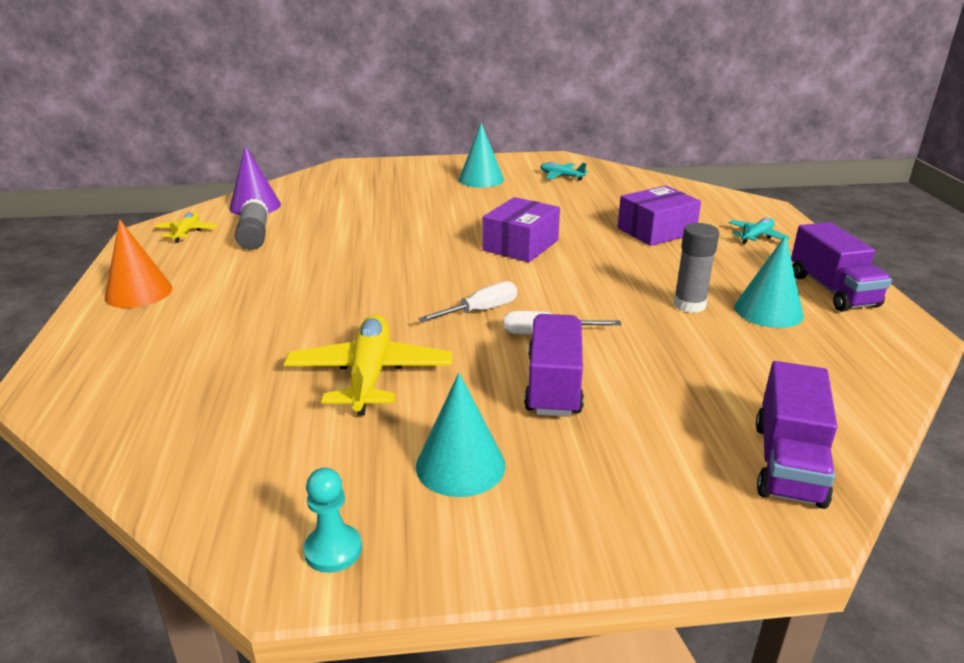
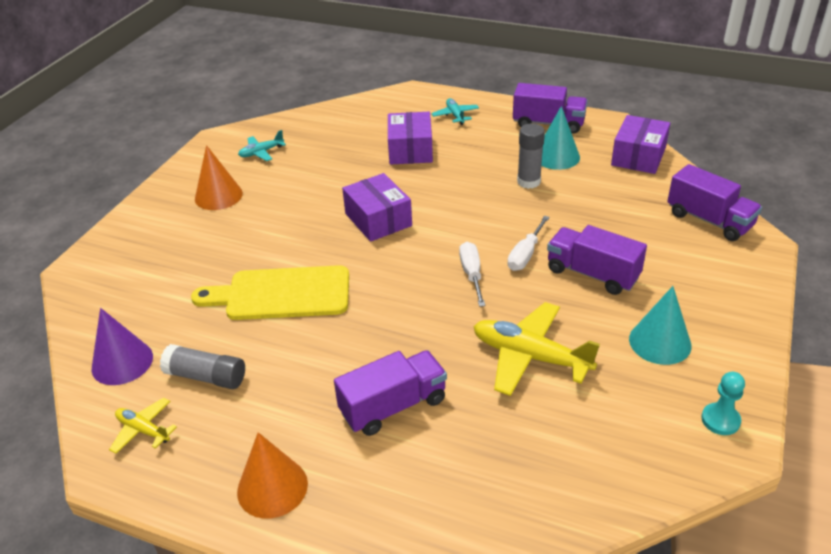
camera: 60 degrees left, 10 degrees up
(255, 318) = (393, 406): none -> purple truck
(374, 235) = (281, 294): none -> yellow cutting board
(481, 179) = (218, 196): turquoise cone -> orange cone
(862, 369) = (638, 156): none -> purple box

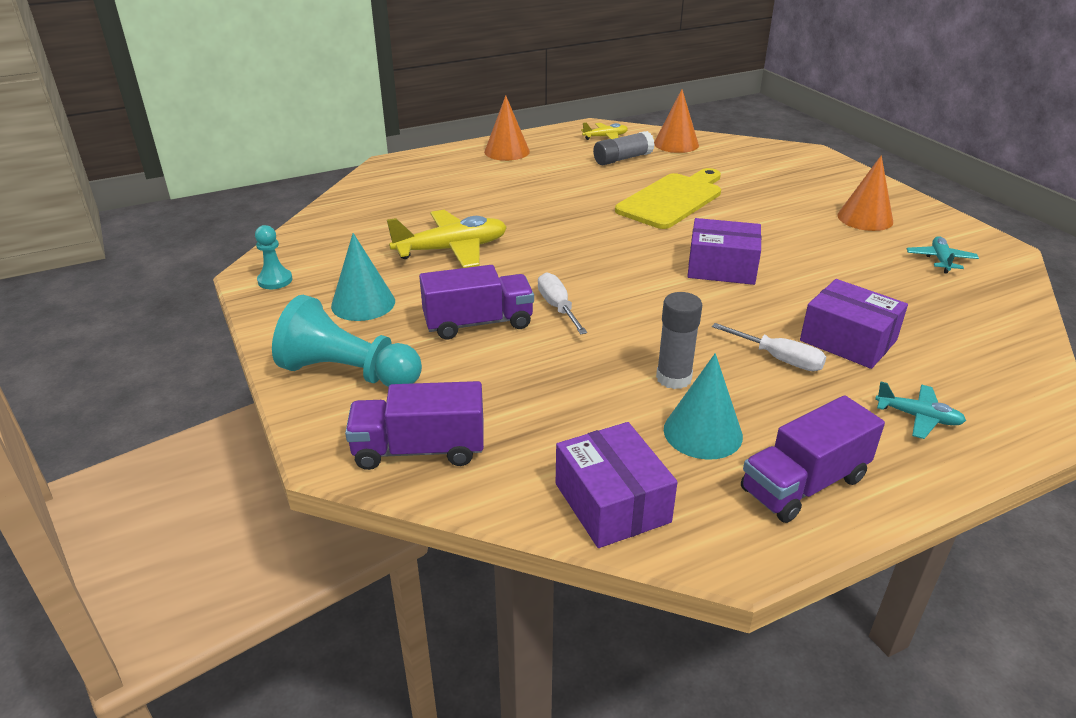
camera: 130 degrees right, 5 degrees down
(122, 362) = (676, 144): purple cone -> orange cone
(393, 406) = (500, 194): purple truck -> none
(472, 274) = (574, 272): white screwdriver -> white screwdriver (778, 359)
(717, 287) = (348, 373): none -> turquoise pawn

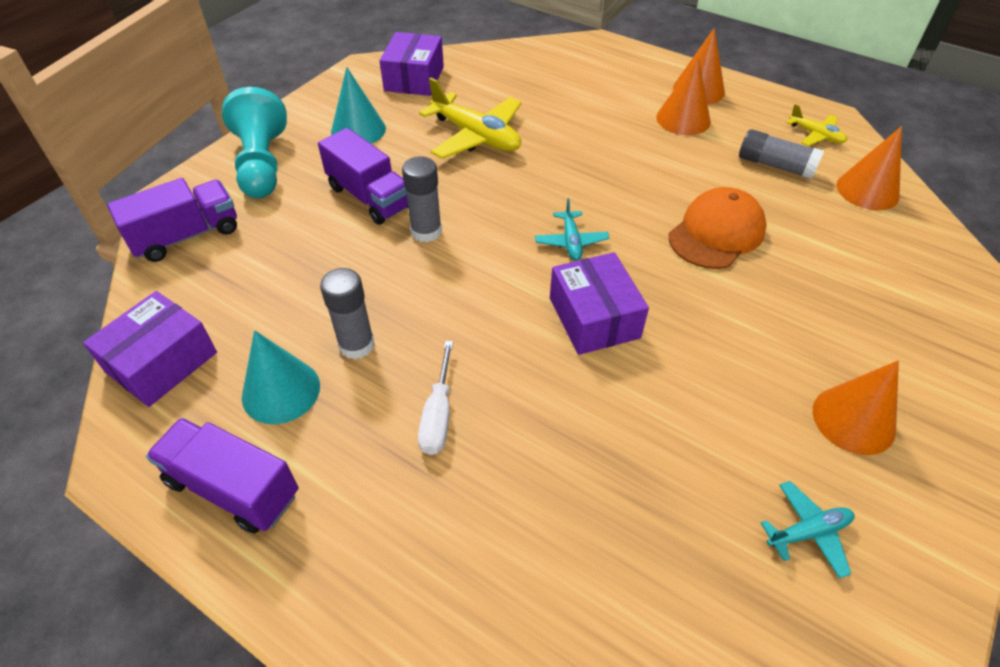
camera: 60 degrees right, 15 degrees up
(275, 280) = (361, 79): turquoise pawn -> none
(419, 450) = (186, 236): purple truck -> purple truck turned 90 degrees clockwise
(535, 168) = (683, 119): none -> orange cone
(558, 307) = (426, 231): white screwdriver -> grey glue stick
(672, 199) = (716, 233): yellow cutting board -> orange cap
(848, 340) = (515, 468): purple box -> purple box (414, 78)
(918, 417) = (393, 569): turquoise plane -> turquoise plane (571, 241)

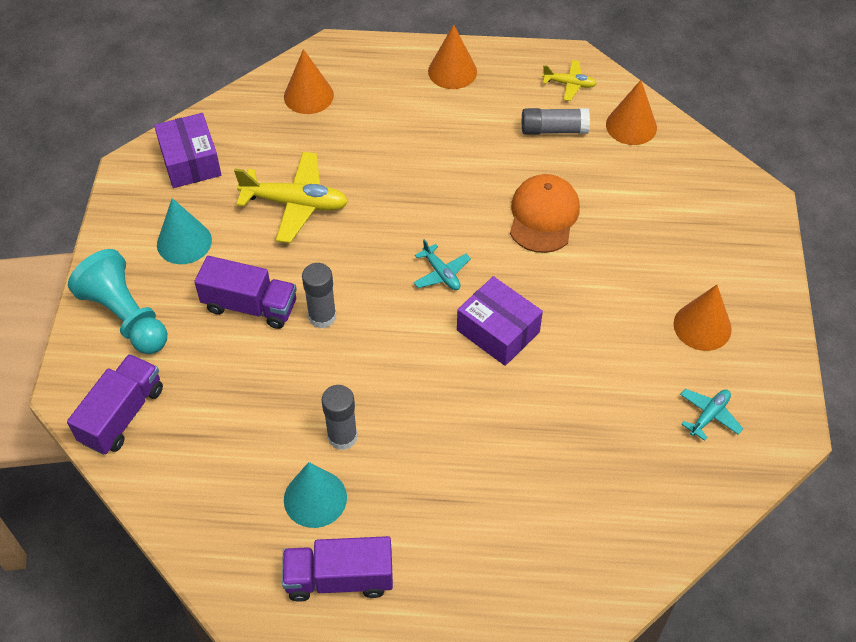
camera: 30 degrees left, 5 degrees up
(162, 362) = (204, 524): purple box -> none
(438, 414) = (439, 457): white screwdriver -> none
(683, 119) = (457, 110): orange cone -> orange cone (308, 96)

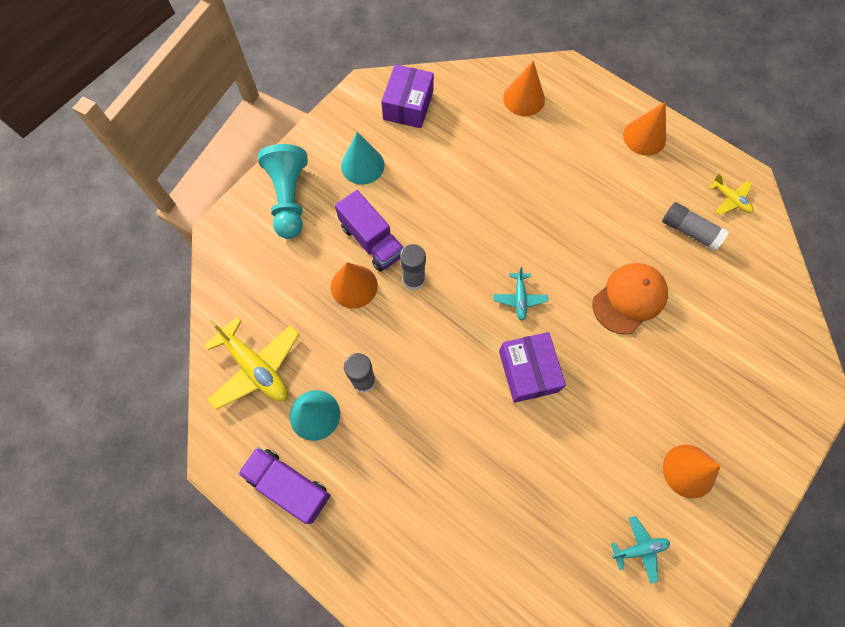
camera: 35 degrees right, 15 degrees up
(122, 415) = (239, 270): purple truck -> none
(295, 203) = (456, 180): yellow plane -> yellow plane (255, 367)
(631, 126) = (755, 264): orange cone -> orange cone (354, 286)

